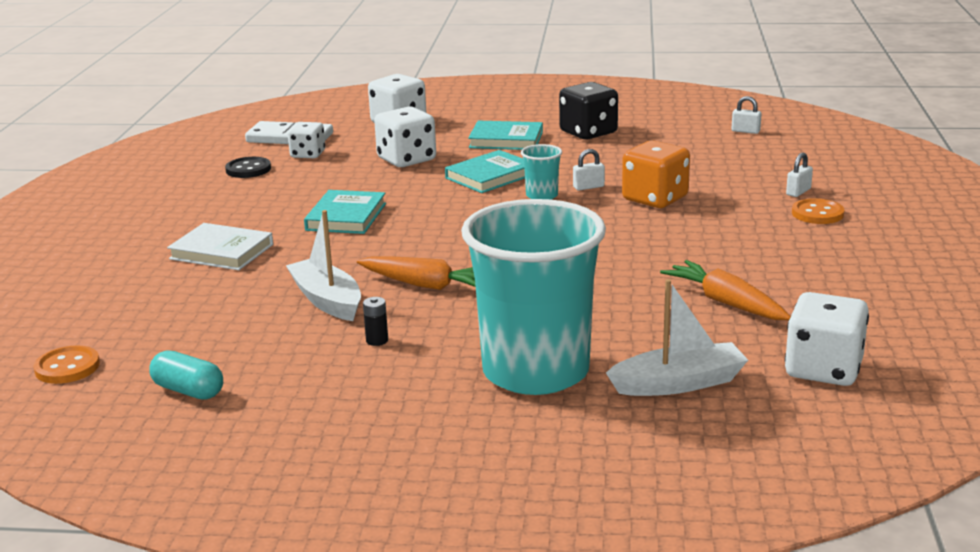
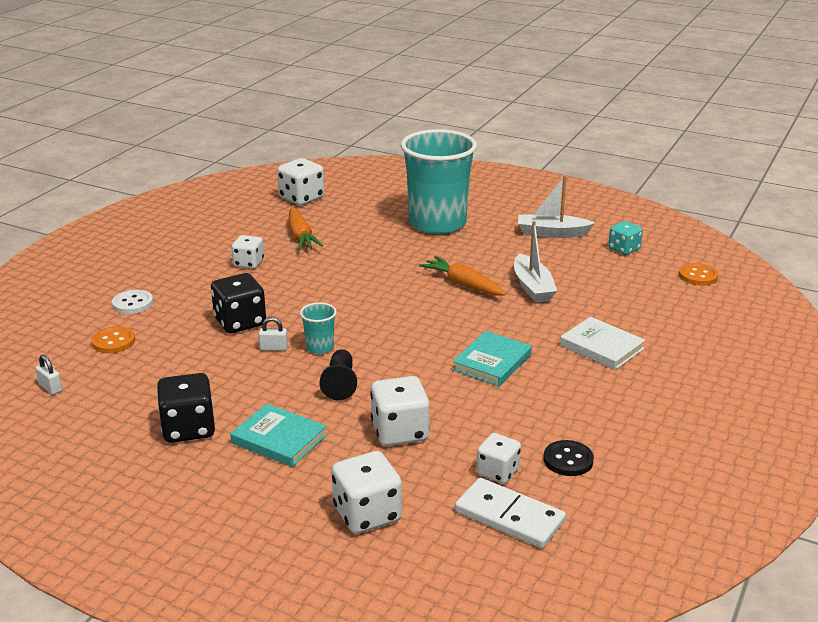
camera: 160 degrees left, 5 degrees up
(188, 391) = (624, 249): turquoise capsule -> turquoise dice
(377, 340) = (512, 255): black battery -> none
(490, 176) = (340, 384): turquoise book -> black pawn
(655, 199) = (240, 322): orange dice -> black dice
(679, 383) = (374, 205): white boat -> white boat (552, 233)
(741, 254) = (248, 263): none -> white dice
(798, 192) = (133, 303): white padlock -> white button
(817, 214) = (154, 282): orange button -> orange button (113, 341)

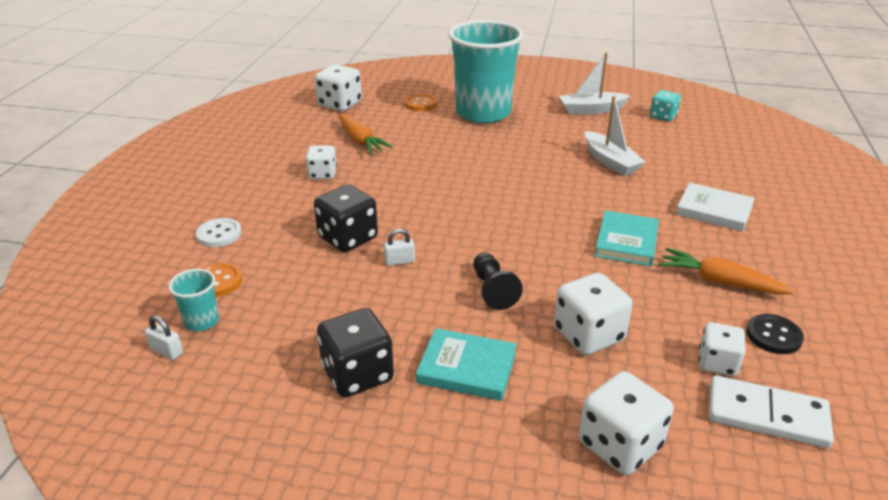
camera: 15 degrees left, 5 degrees up
(320, 347) = (447, 253): turquoise cup -> turquoise cup (201, 321)
(463, 284) = (545, 167): orange carrot -> orange carrot (719, 282)
(698, 276) = (742, 132): orange button -> orange button (421, 104)

